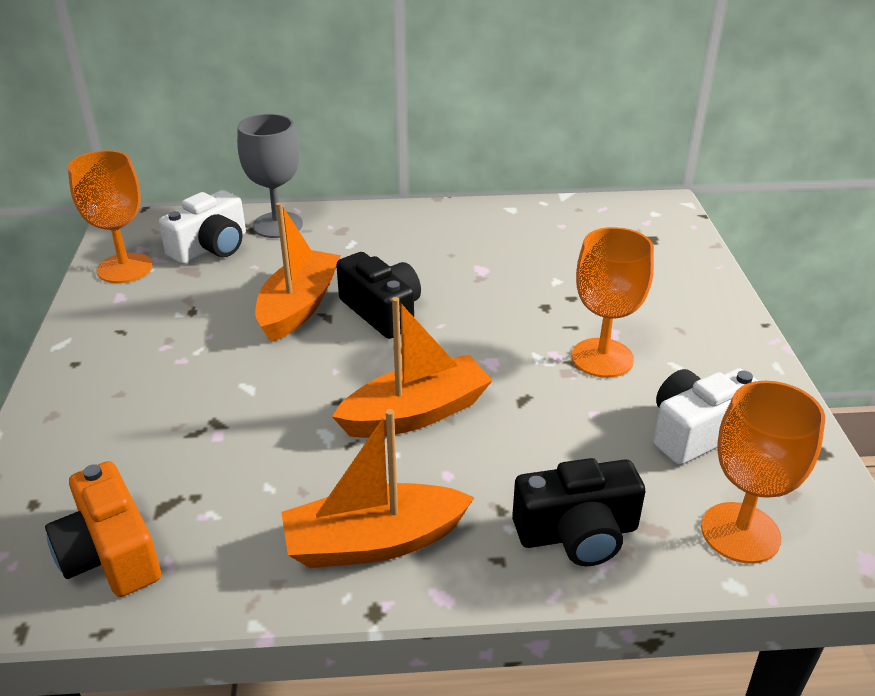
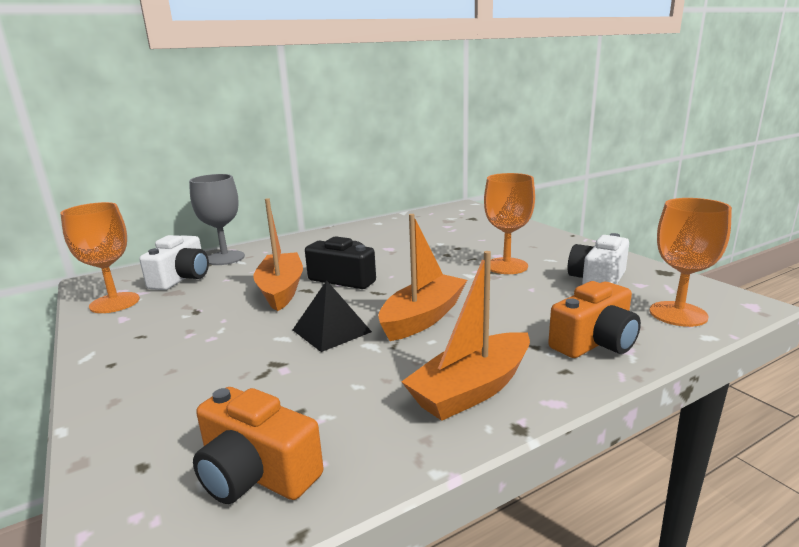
camera: 25 degrees left, 15 degrees down
(303, 395) = (331, 330): none -> black pyramid
(577, 533) = (594, 342): black camera -> orange camera

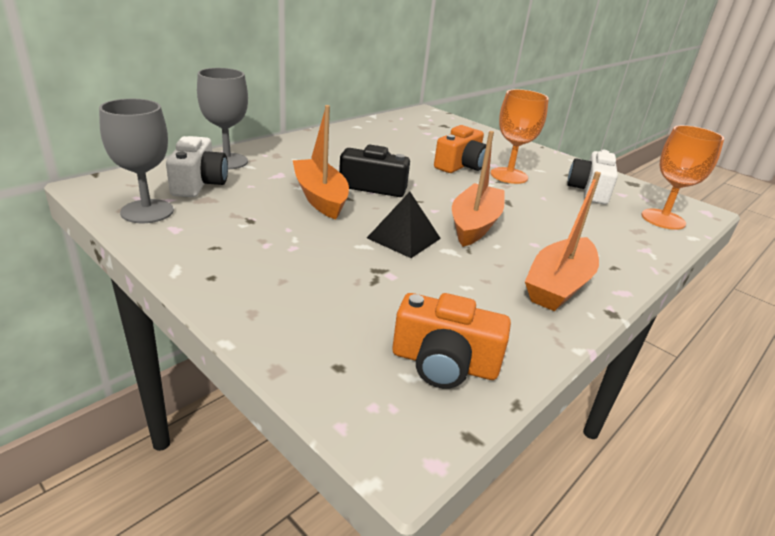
camera: 20 degrees left, 10 degrees up
(114, 303) = (147, 211): orange goblet -> grey goblet
(594, 342) = (620, 243): orange camera -> orange camera (460, 165)

